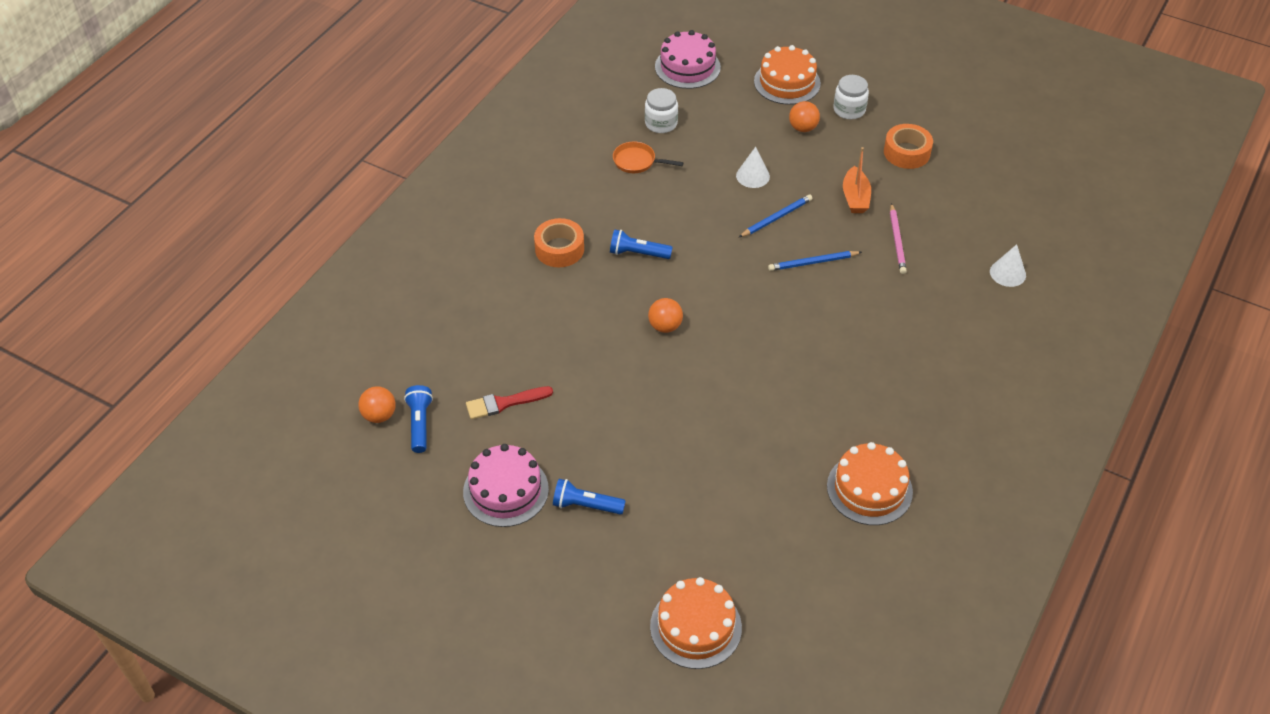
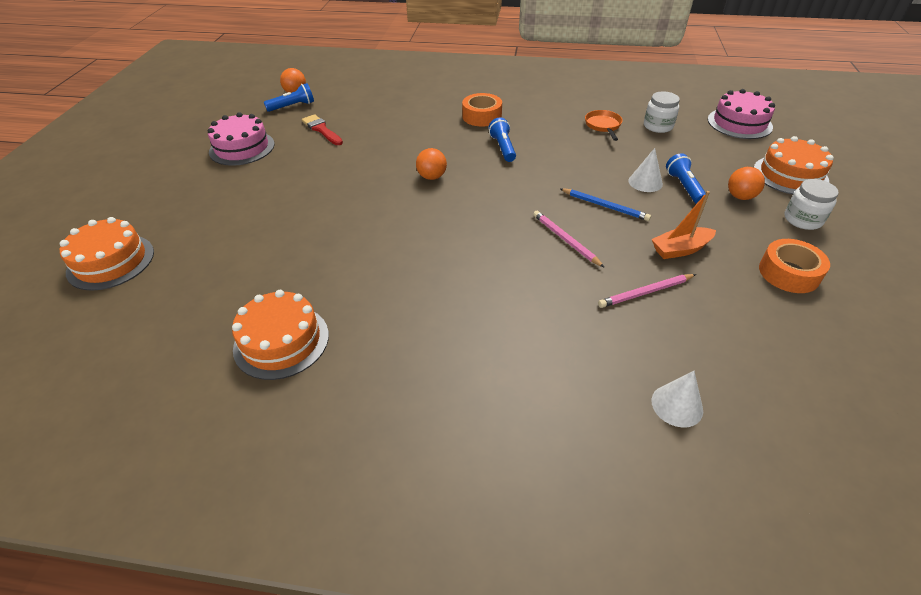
camera: 70 degrees right, 5 degrees down
(586, 505) = (233, 182): blue flashlight -> blue flashlight (684, 187)
(813, 263) = (565, 240): blue pencil -> pink pencil

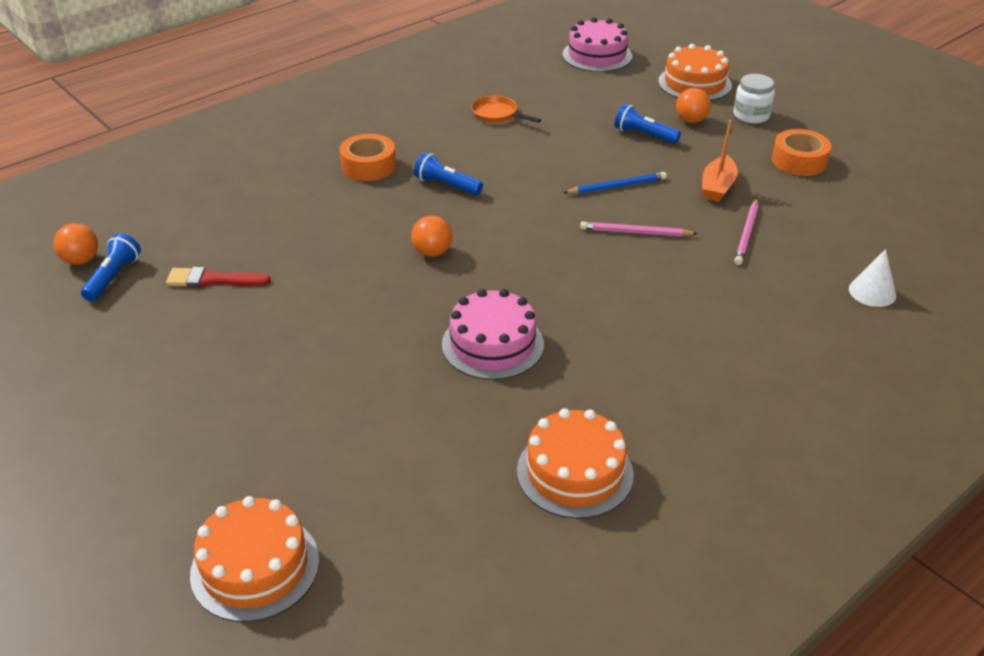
camera: 50 degrees left, 5 degrees down
(242, 148) = (149, 359): pink cake -> pink cake (492, 344)
(645, 182) = (612, 148): white cone -> none
(658, 126) = (542, 91): white jar -> none

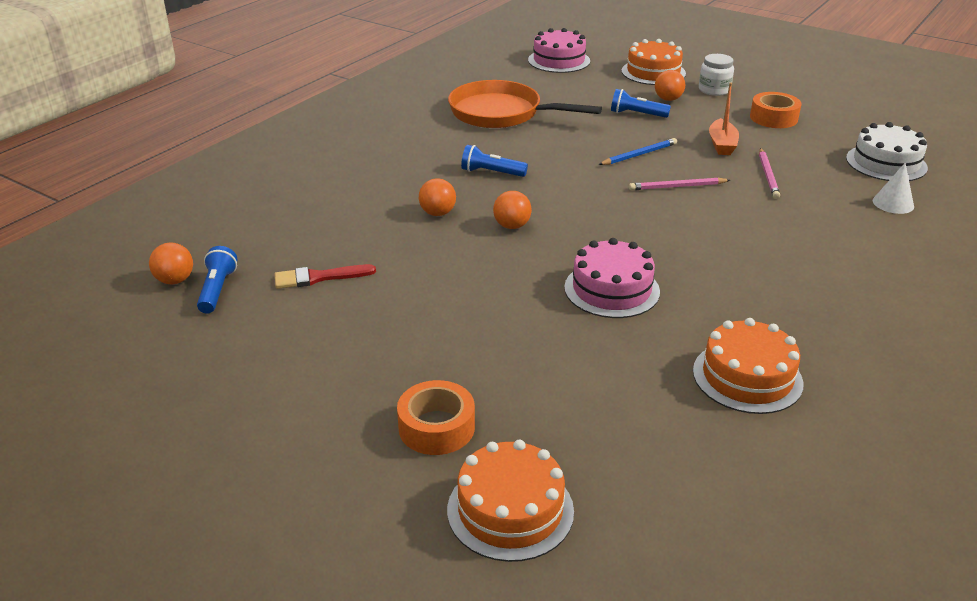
camera: 15 degrees left, 5 degrees down
(366, 225) = (437, 213): none -> orange ball
(368, 166) = (410, 166): orange tape -> orange tape (436, 427)
(497, 114) = (501, 113): orange pan -> orange pan, size x2.17
(897, 238) = (886, 163): none -> white cake

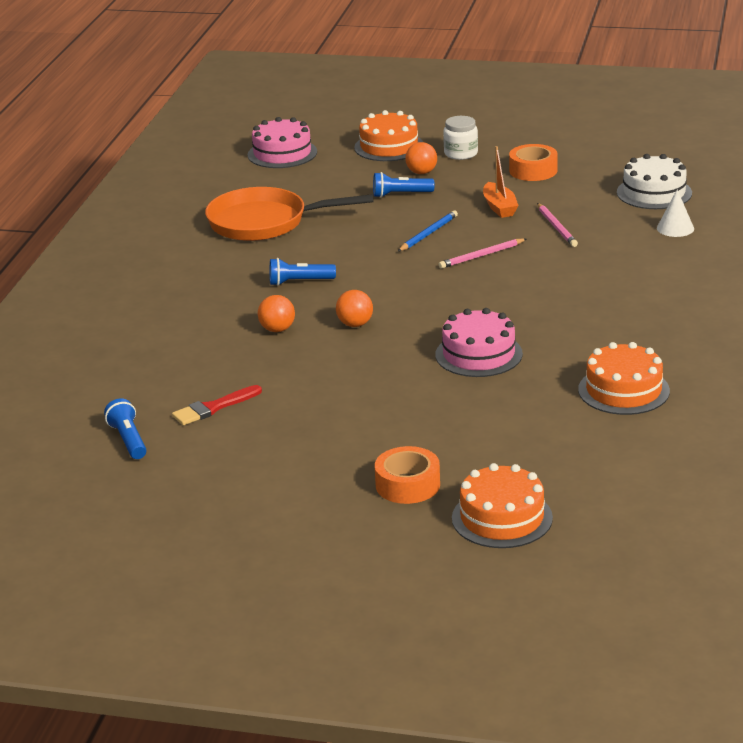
camera: 20 degrees left, 5 degrees down
(175, 280) = (80, 443): orange ball -> none

